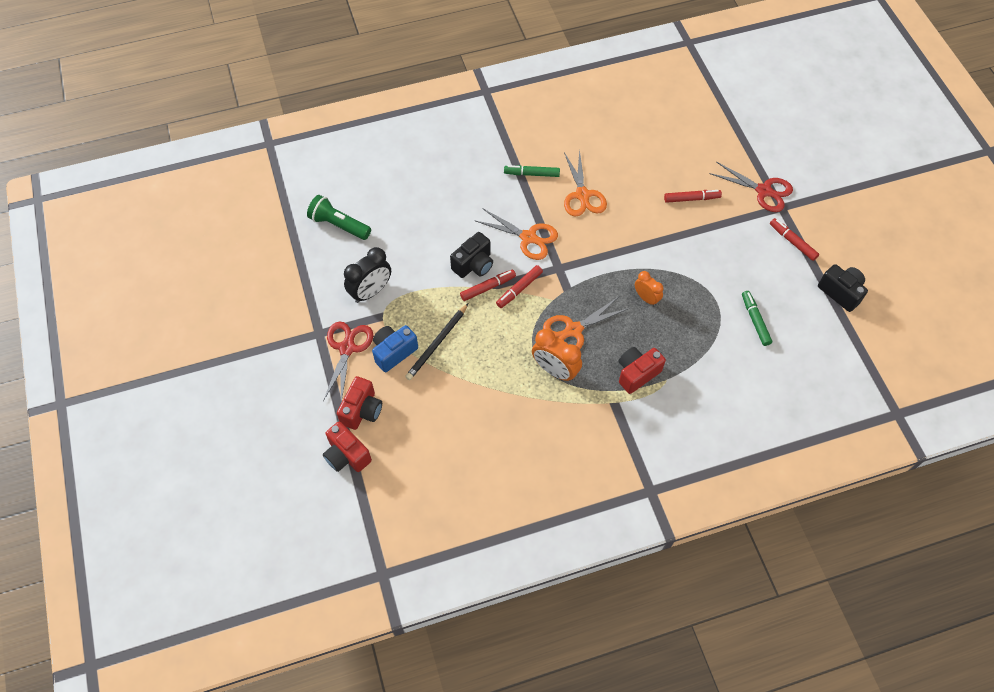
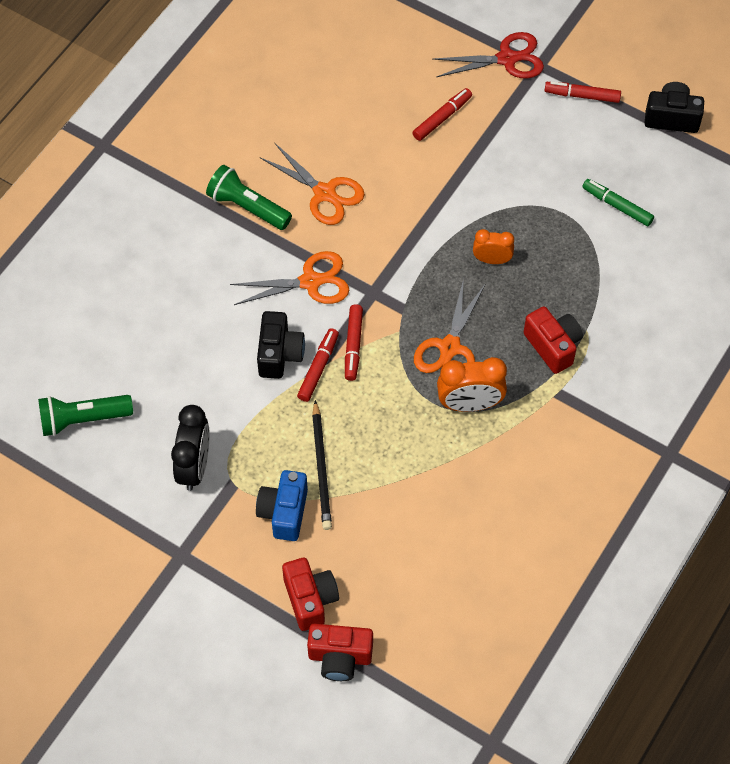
camera: 40 degrees left, 0 degrees up
(347, 348) = (229, 547): red scissors -> none
(532, 174) = (247, 207): green marker -> green flashlight
(637, 373) = (553, 346): red camera -> red camera turned 135 degrees clockwise

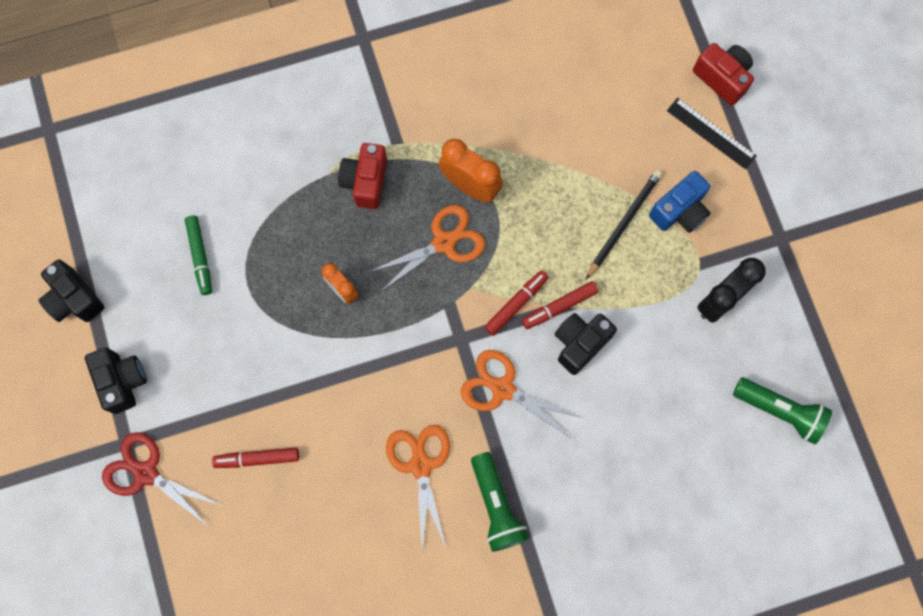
camera: 140 degrees left, 15 degrees up
(310, 599) = (711, 133): red camera -> black ruler
(582, 96) = (122, 381): red marker -> black camera

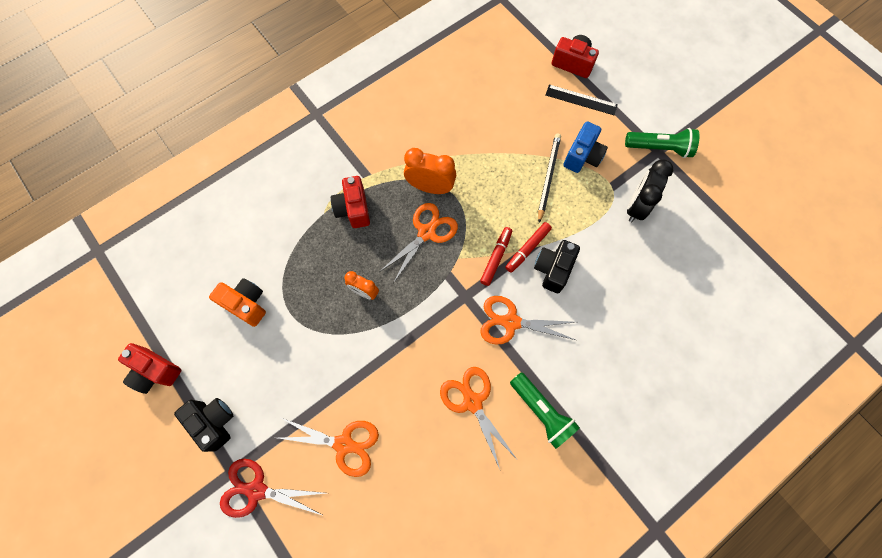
camera: 20 degrees left, 5 degrees down
(74, 299) = (155, 371): black camera -> red camera
(200, 256) = (246, 304): green marker -> orange camera
(258, 458) = (344, 444): red marker -> orange scissors
(780, 411) = (712, 267): green flashlight -> green flashlight (659, 148)

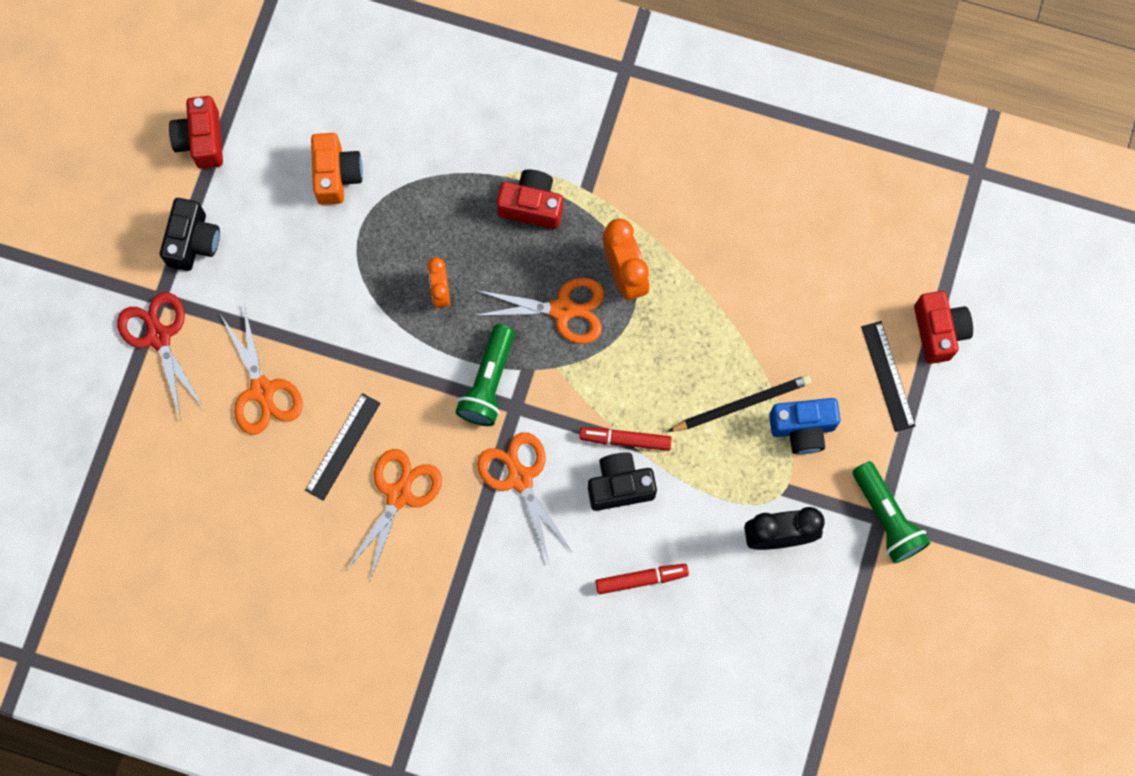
camera: 55 degrees right, 5 degrees up
(353, 209) = (532, 205): red camera -> red camera turned 60 degrees clockwise
(417, 416) = (343, 446): none -> black ruler
(496, 258) = (587, 410): red marker -> red marker (641, 579)
(541, 411) = (440, 577): green flashlight -> green flashlight (488, 382)

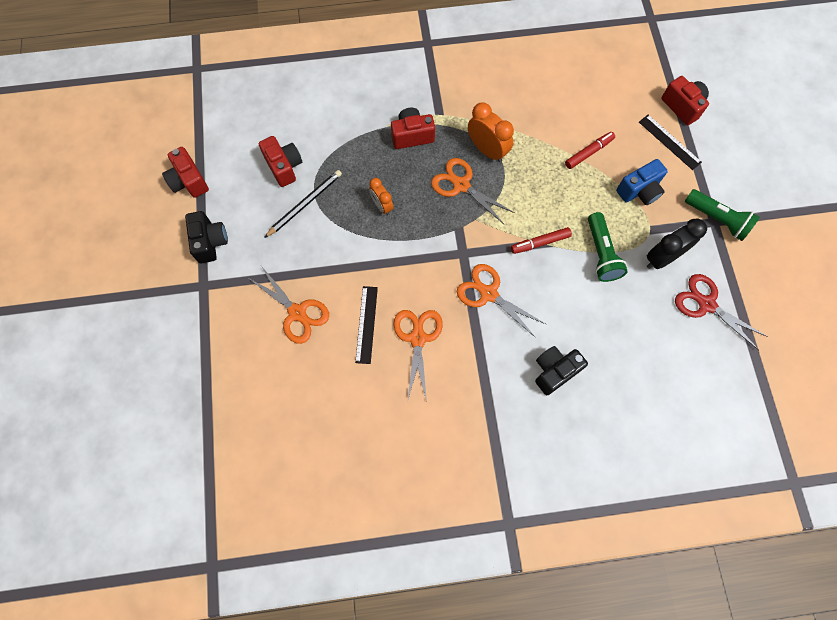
camera: 25 degrees left, 5 degrees down
(159, 337) = (213, 309): red scissors -> red scissors (706, 304)
(336, 175) = (284, 167): orange camera -> red camera
(488, 382) = (439, 246): green flashlight -> green flashlight (601, 253)
(562, 310) = (461, 185): orange scissors -> orange scissors turned 120 degrees counterclockwise
(620, 486) = (552, 271): black camera -> black camera (554, 371)
(641, 579) = (596, 321): red marker -> red marker (588, 153)
(742, 404) = (596, 193): black pencil -> black pencil (305, 204)

